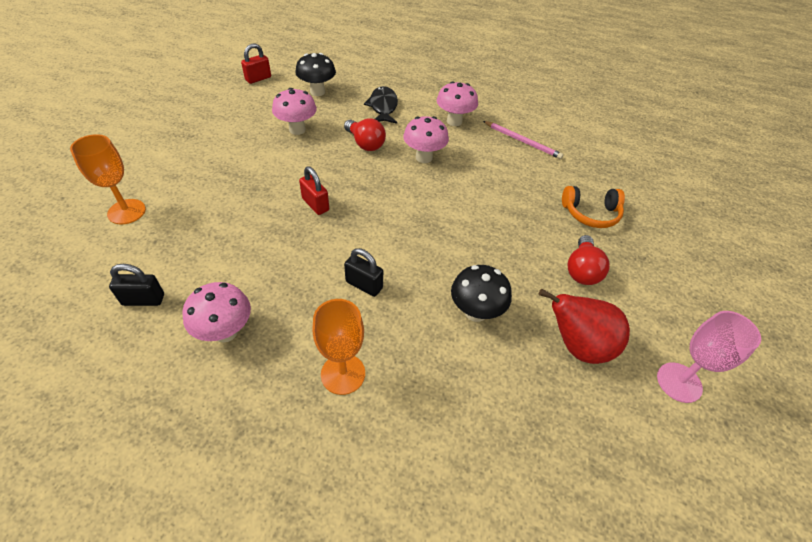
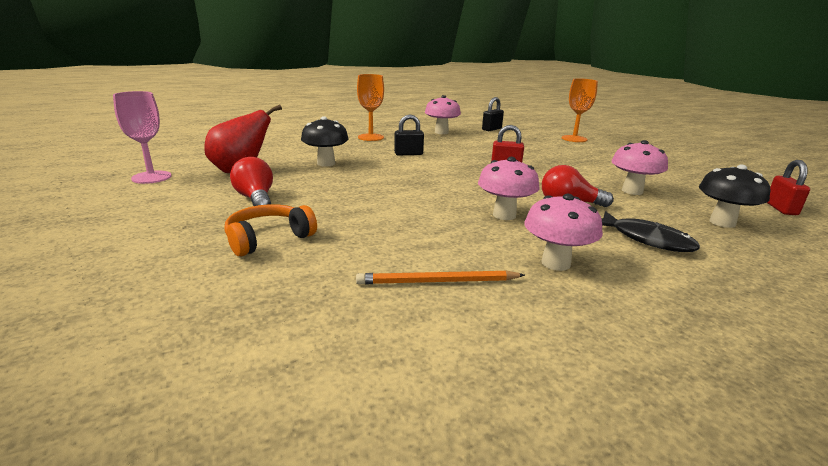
camera: 140 degrees right, 25 degrees down
(522, 141) = (437, 281): pink pencil -> orange pencil

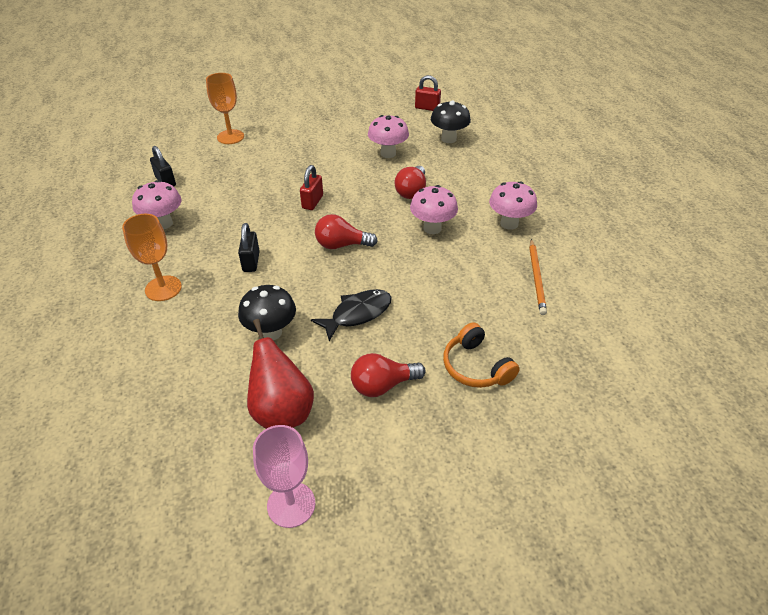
camera: 80 degrees left, 20 degrees up
(447, 178) = (341, 245): none -> red light bulb
(646, 239) = (474, 177): black fish -> black fish (357, 314)

